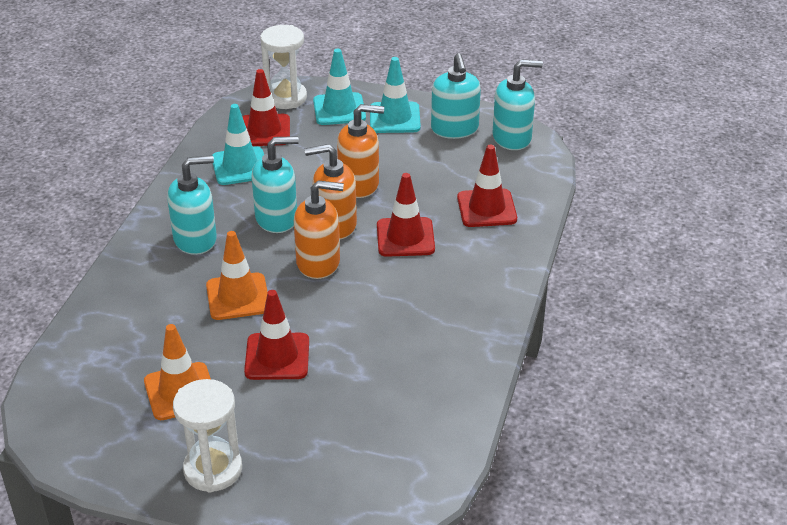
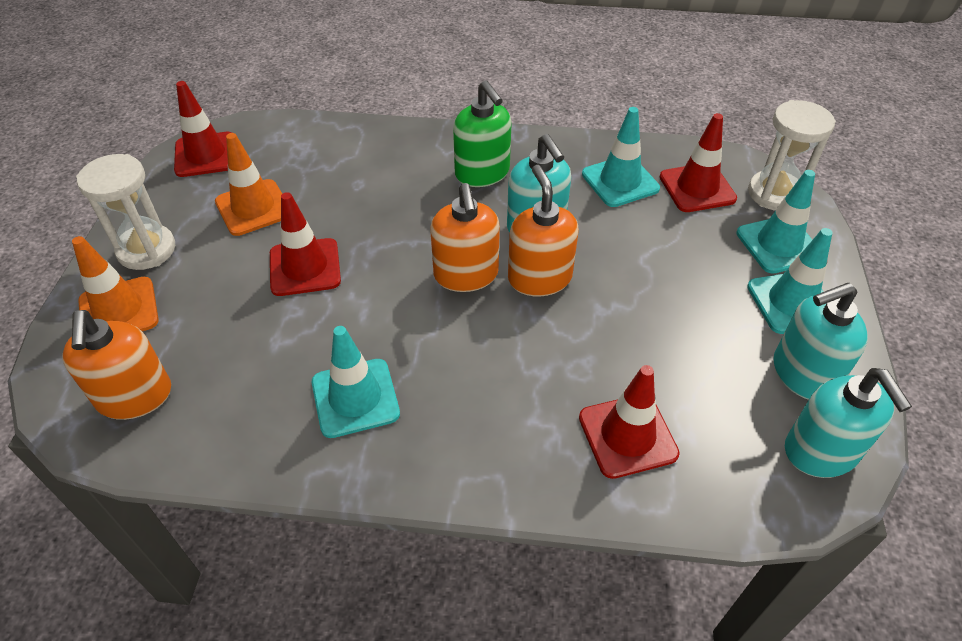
camera: 80 degrees right, 10 degrees up
(195, 239) = (482, 173): turquoise soap dispenser -> green soap dispenser
(238, 297) = (396, 221): orange traffic cone -> orange traffic cone (119, 311)
(359, 184) = (628, 288): orange soap dispenser -> orange soap dispenser (135, 397)
(405, 237) = (535, 350): red traffic cone -> red traffic cone (206, 155)
(428, 332) = (355, 398): none -> turquoise traffic cone

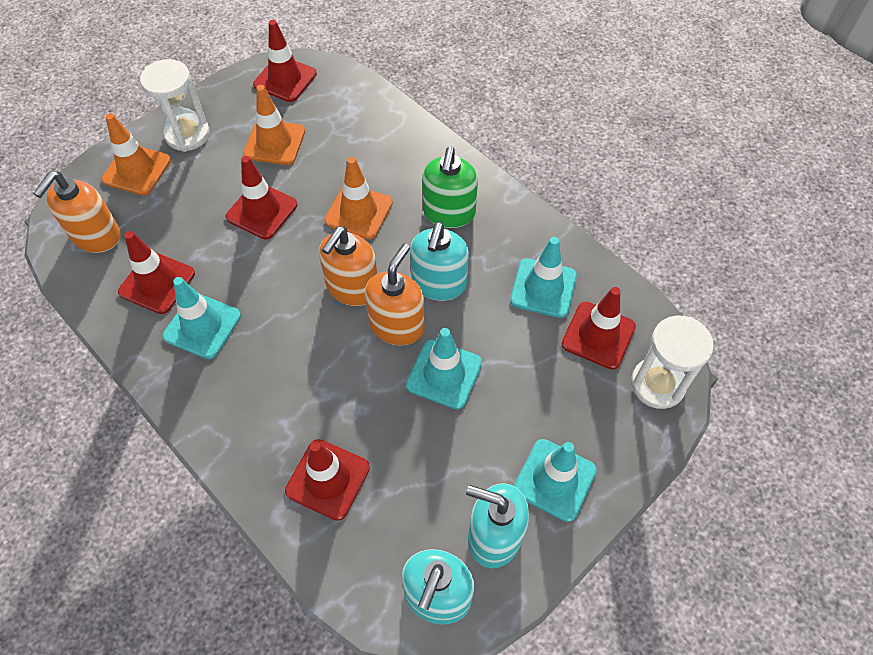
camera: 40 degrees right, 10 degrees up
(259, 393) = (157, 283): none -> red traffic cone
(402, 216) = (358, 212): none -> orange traffic cone
(778, 245) = (604, 428): turquoise traffic cone -> turquoise traffic cone (444, 374)

